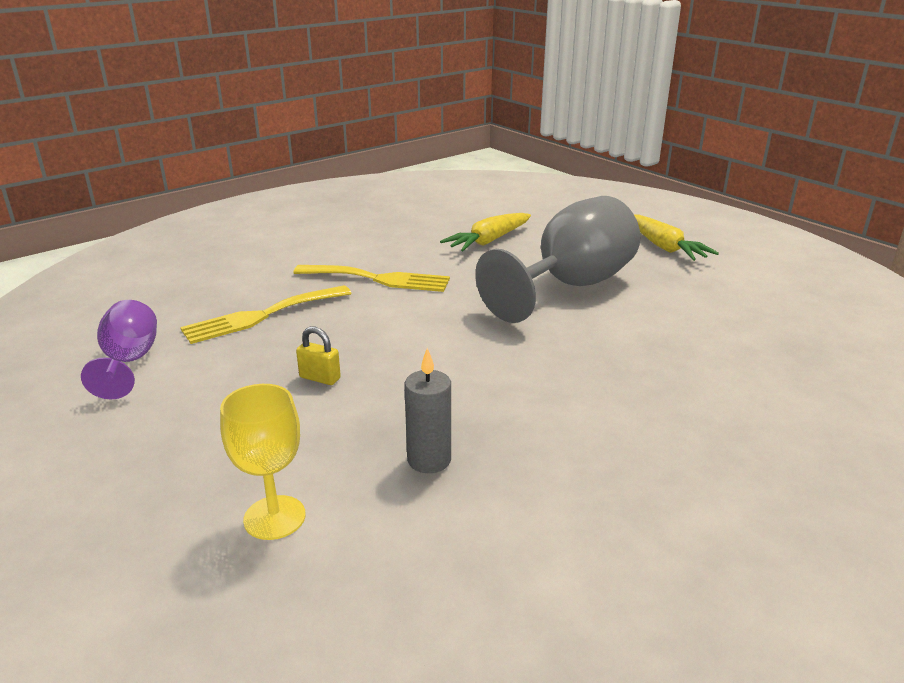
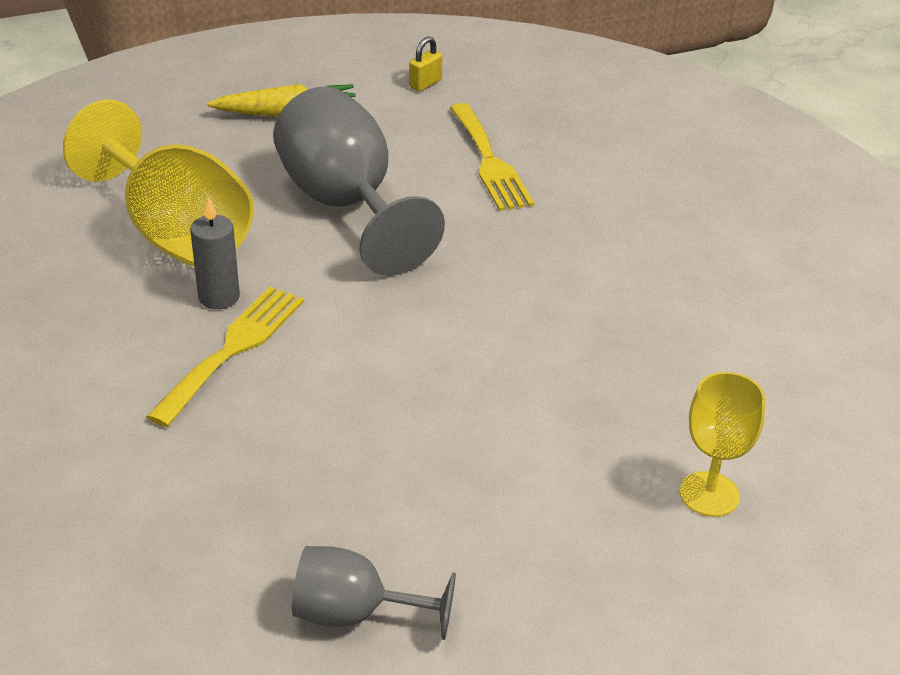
camera: 75 degrees left, 10 degrees up
(129, 362) = (355, 614): purple goblet -> grey goblet
(262, 316) = (284, 473): yellow fork -> yellow fork (489, 162)
(320, 378) = (471, 436): yellow padlock -> yellow padlock (425, 84)
(429, 460) = (648, 381): grey candle -> grey candle (219, 297)
(488, 241) = (175, 232): yellow carrot -> yellow goblet

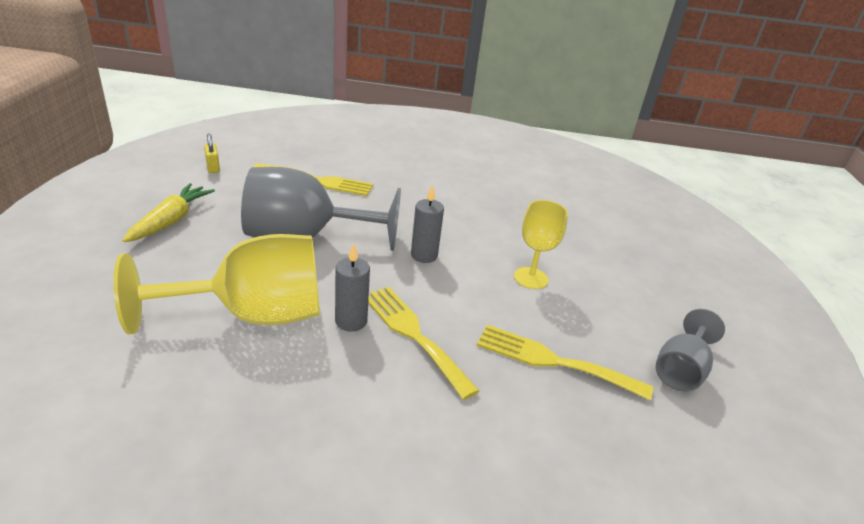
camera: 65 degrees left, 5 degrees down
(274, 478) = (553, 361): none -> yellow fork
(404, 305) = (424, 255): none -> grey candle
(709, 494) = (625, 232): yellow goblet -> yellow goblet (530, 278)

